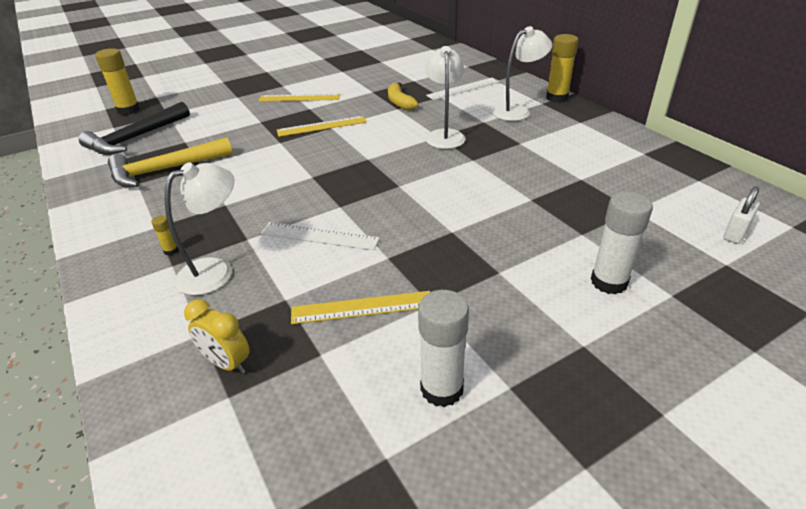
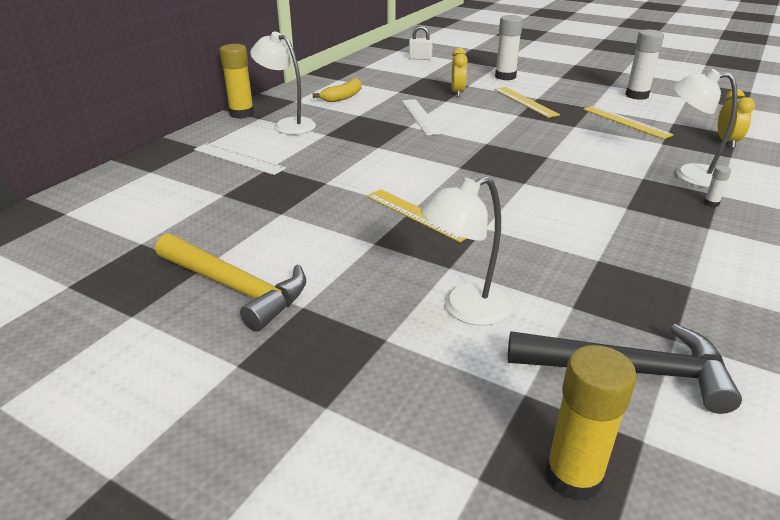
camera: 120 degrees left, 5 degrees down
(165, 170) = (643, 281): yellow hammer -> yellow hammer (236, 288)
(171, 251) = (711, 203): yellow glue stick -> white glue stick
(299, 98) = (344, 266): yellow ruler -> yellow ruler (525, 102)
(319, 236) = (592, 152): white ruler -> white ruler (420, 116)
(400, 102) = (307, 185): yellow banana -> yellow banana (343, 97)
(444, 135) = (373, 145): white lamp -> white lamp (465, 309)
(554, 215) = (457, 93): none -> yellow clock

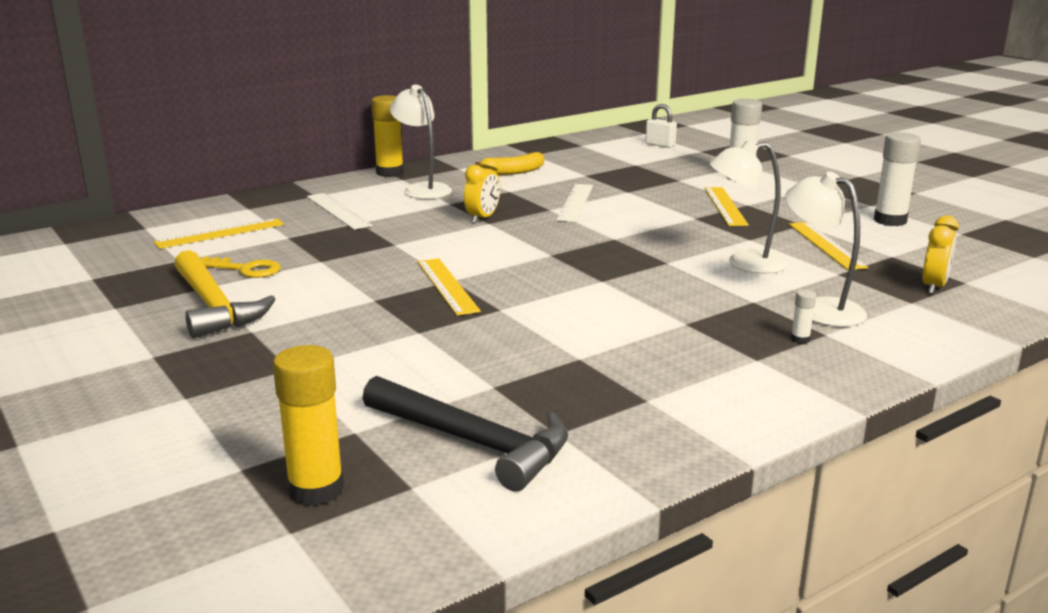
camera: 25 degrees right, 10 degrees down
(152, 204) = (220, 233): none -> yellow ruler
(221, 238) = (245, 269): none -> yellow key
(457, 93) = (653, 186): yellow clock -> yellow clock (482, 218)
(465, 309) = (387, 364): white lamp -> white lamp (744, 263)

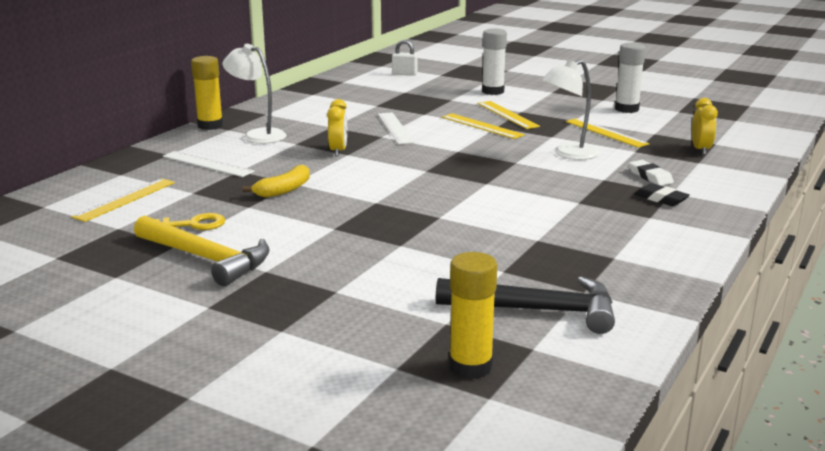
camera: 25 degrees left, 0 degrees up
(447, 286) = (377, 207): yellow ruler -> yellow ruler (481, 126)
(515, 172) = (317, 110): yellow banana -> yellow banana (284, 190)
(800, 339) = (661, 199): white glue stick -> black eraser
(819, 309) = (650, 177): white lamp -> white eraser

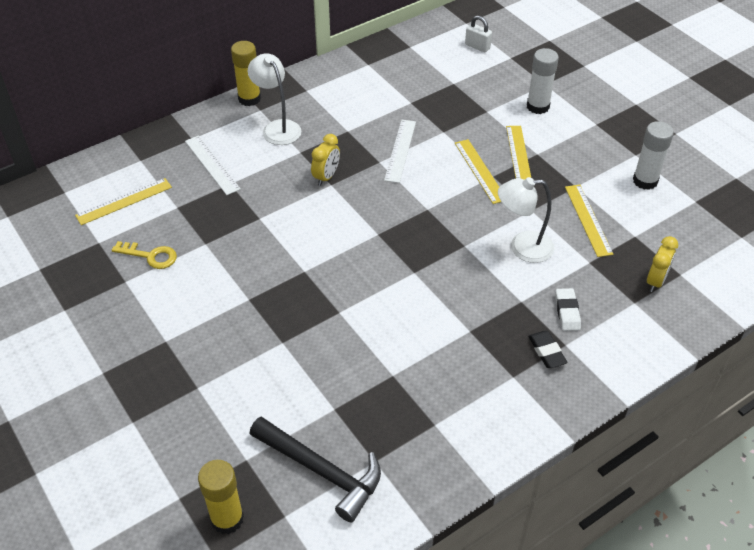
camera: 25 degrees right, 25 degrees up
(206, 259) = (135, 309): yellow hammer -> none
(284, 190) = (246, 227): yellow banana -> none

